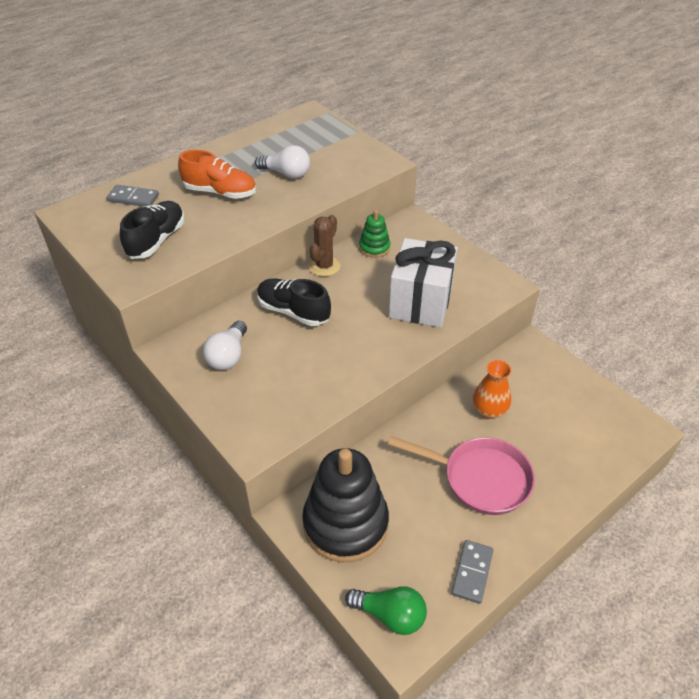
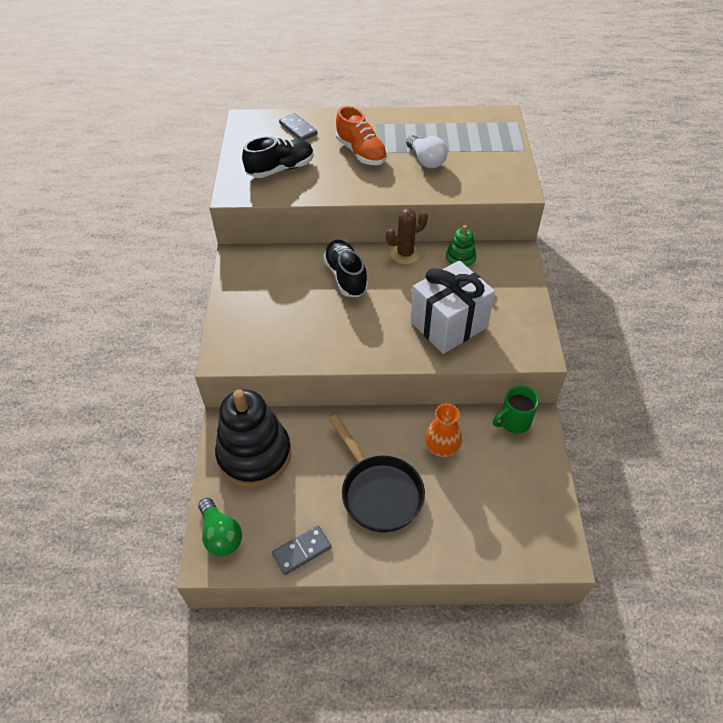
camera: 40 degrees right, 5 degrees up
(228, 356) = (270, 283): white light bulb -> none
(480, 478) = (378, 492): pink pan -> black pan
(518, 357) = (513, 422): none -> green mug

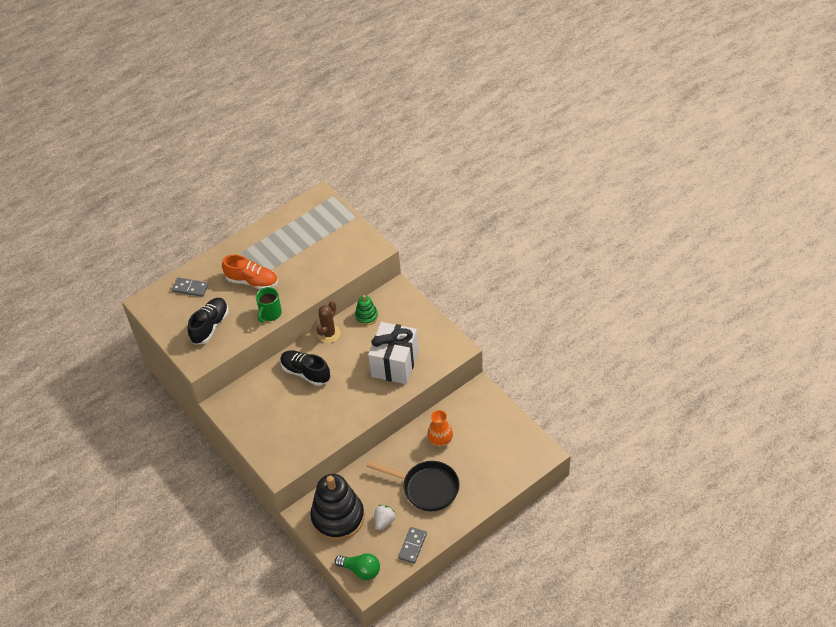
camera: 35 degrees left, 0 degrees up
(298, 496) = (384, 521): none -> white strawberry
(426, 160) = (300, 262): white light bulb -> none
(513, 422) = (468, 398): green mug -> green mug (270, 314)

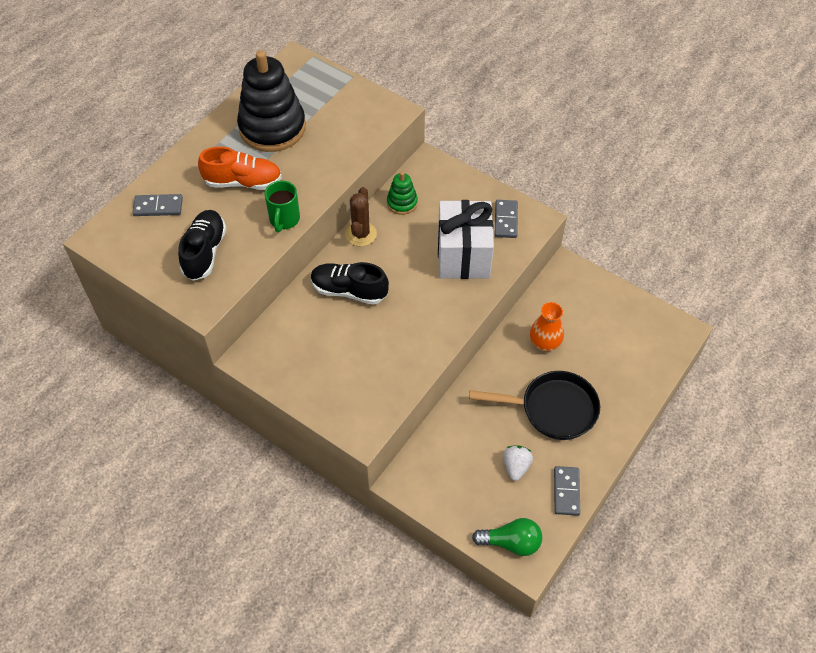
camera: 20 degrees left, 5 degrees up
(338, 517) = (451, 476): black stacking toy -> black stacking toy (272, 127)
(435, 344) = (505, 220): none -> grey domino

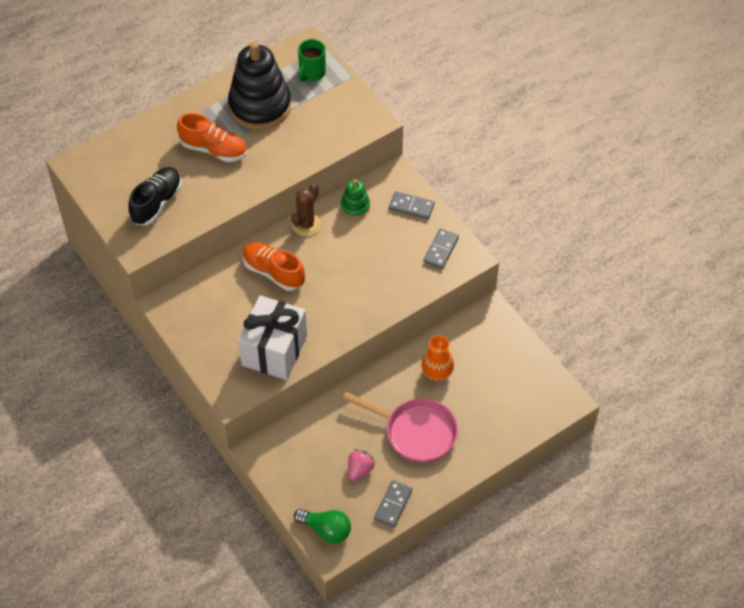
camera: 20 degrees right, 0 degrees up
(158, 207) = (134, 151): grey domino -> grey domino (411, 206)
(284, 220) = (234, 193): green mug -> green mug (311, 73)
(349, 291) = (273, 272): black shoe -> orange shoe
(463, 255) = (387, 271): white gift -> white gift (274, 350)
(516, 466) = (360, 470): white strawberry -> pink strawberry
(552, 409) = (415, 432): black pan -> pink pan

